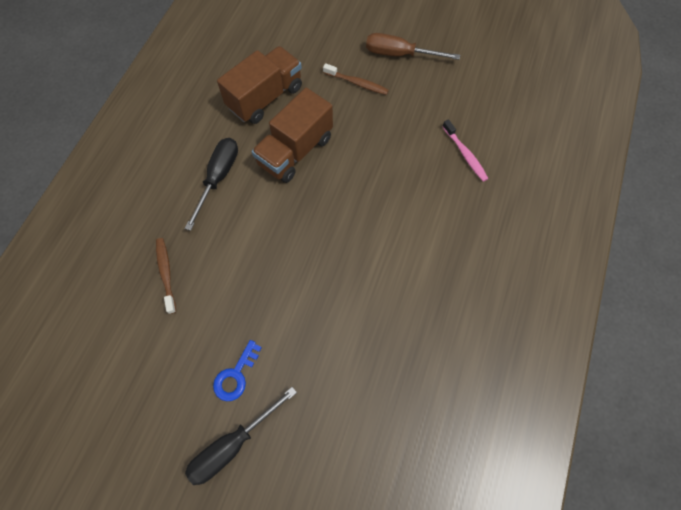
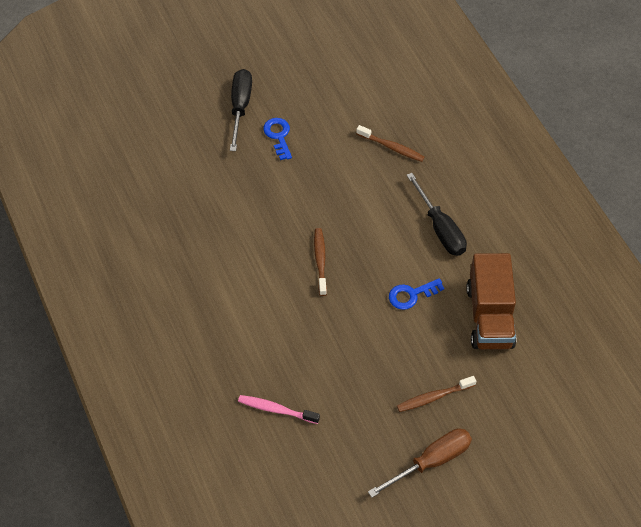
camera: 135 degrees right, 10 degrees down
(295, 151) = (411, 295): brown truck -> blue key
(327, 229) = (320, 260): none -> brown toothbrush

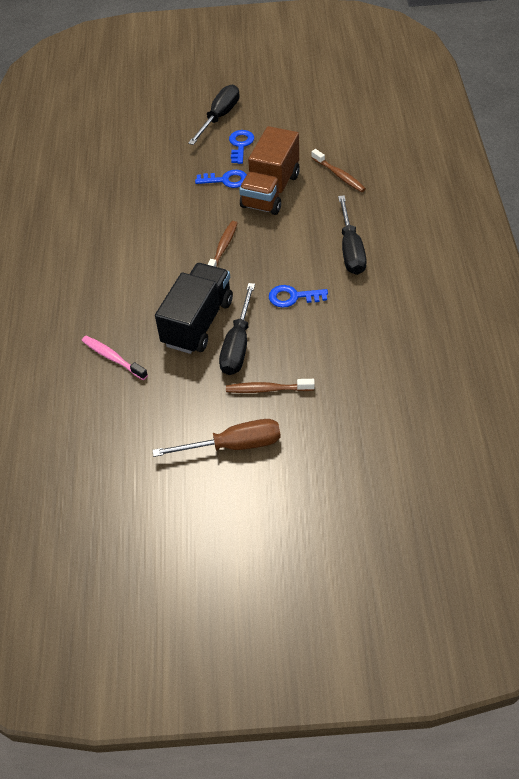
camera: 25 degrees right, 5 degrees down
(285, 181) = (226, 180): none -> blue key
(337, 348) = (198, 322): none -> black truck
(385, 360) = (238, 345): none -> black screwdriver
(490, 316) = (360, 335): brown truck -> brown truck (270, 191)

